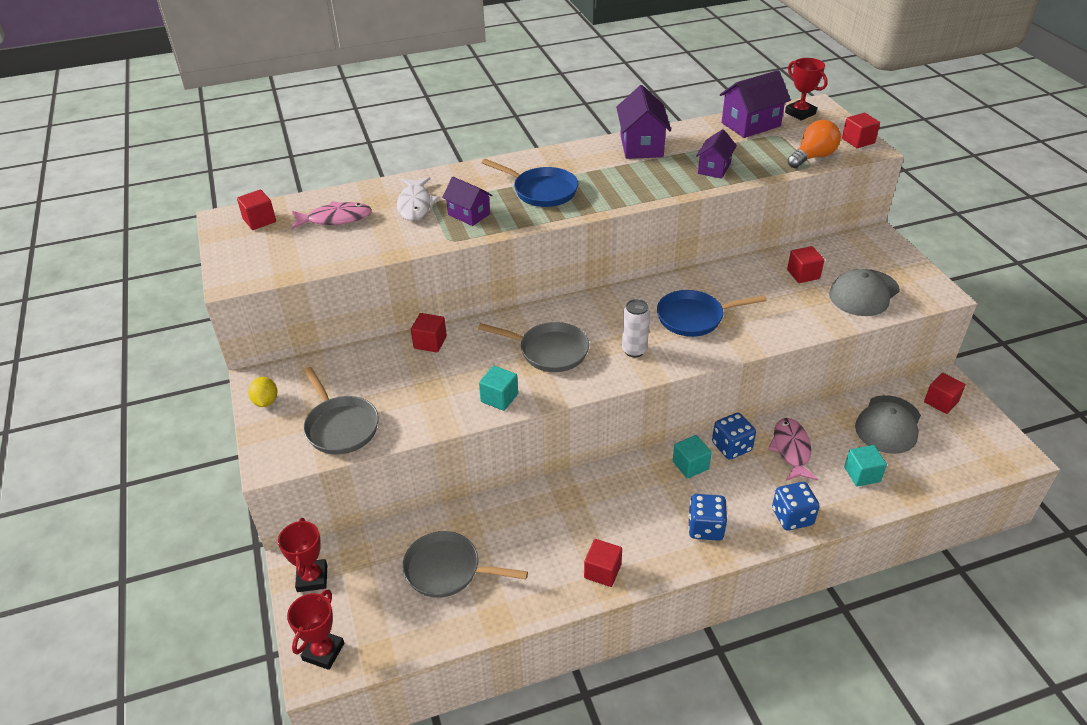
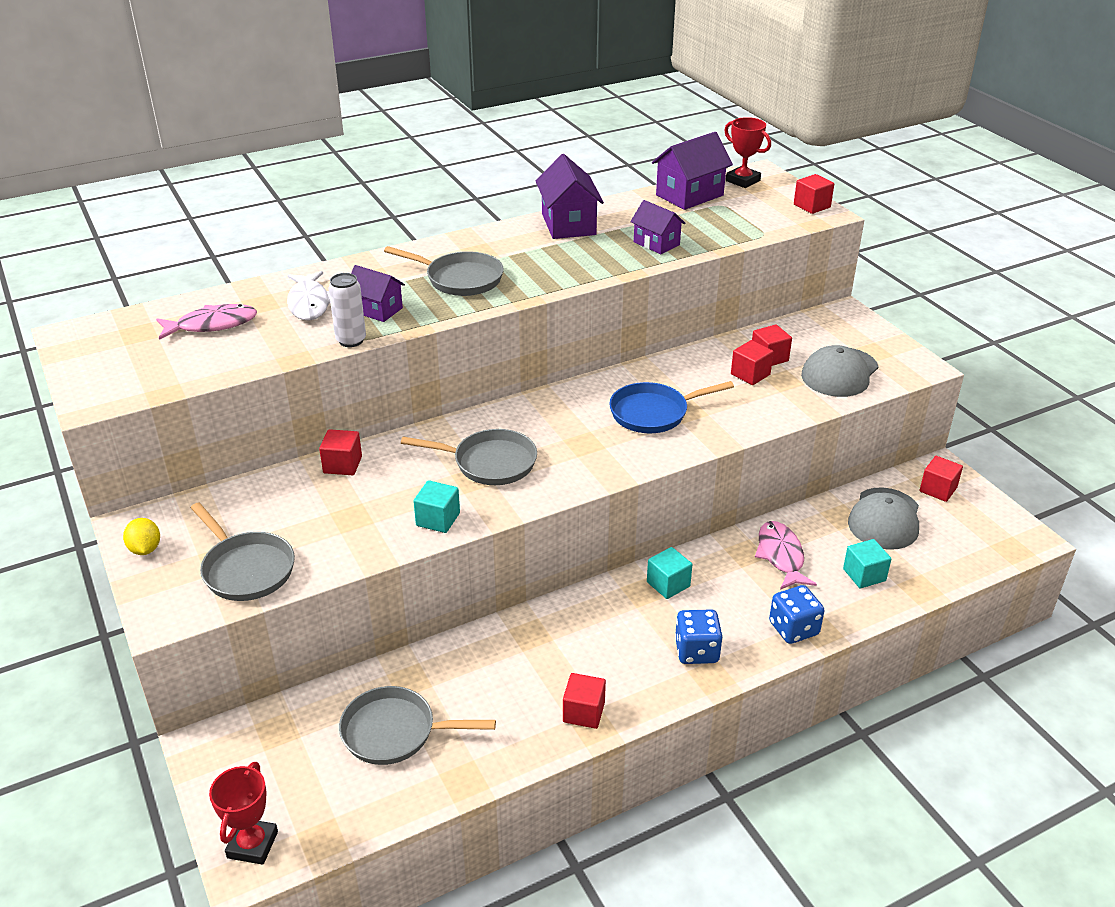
camera: 10 degrees left, 5 degrees down
(259, 220) = (115, 333): red cube -> red cube (750, 374)
(312, 578) = (225, 761): red trophy -> none
(541, 191) = (460, 279): blue pan -> grey pan
(634, 350) = (590, 454): white can -> white can (351, 340)
(714, 168) = (656, 243): purple house -> purple house turned 60 degrees counterclockwise
(731, 447) = (712, 559): blue dice -> none
(813, 157) = (765, 225): orange light bulb -> none

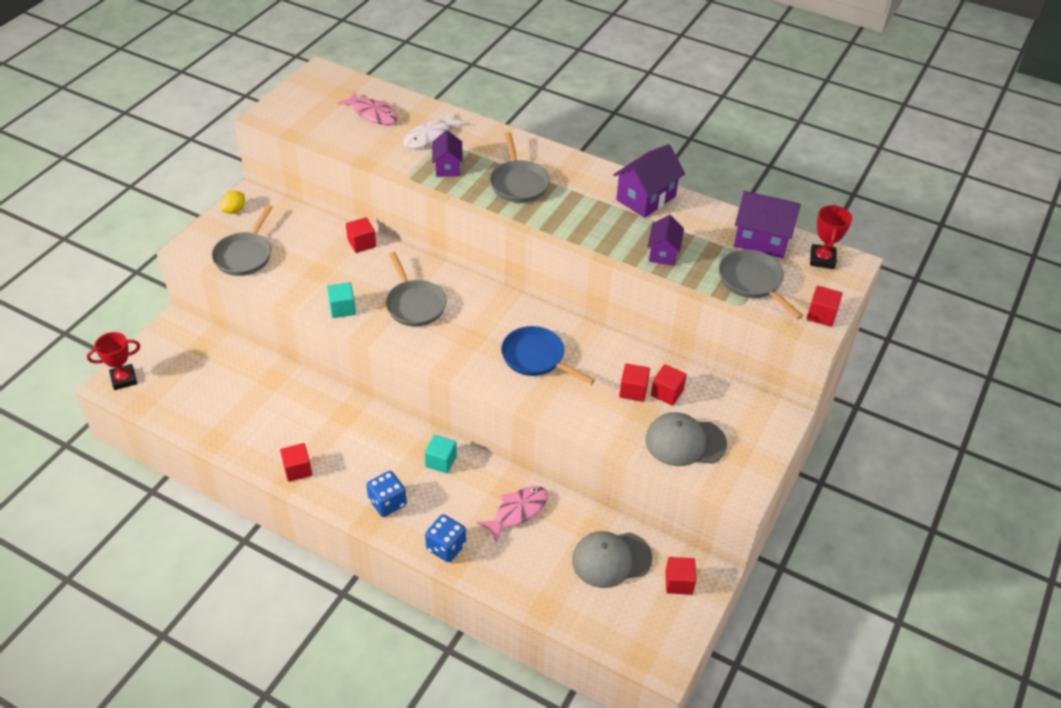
camera: 55 degrees right, 10 degrees up
(351, 340) = (403, 174): white can -> none
(395, 732) = (230, 393): grey pan -> grey pan (752, 282)
(864, 575) = (534, 568): turquoise cube -> none

